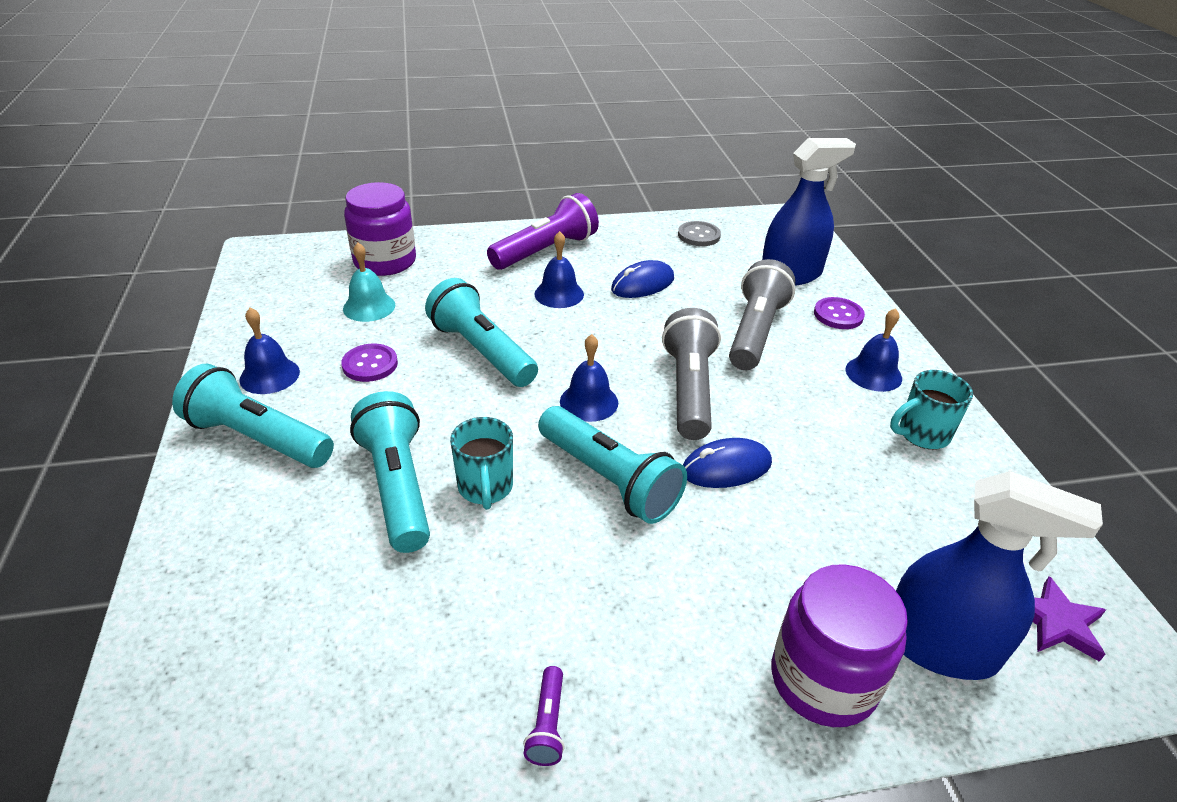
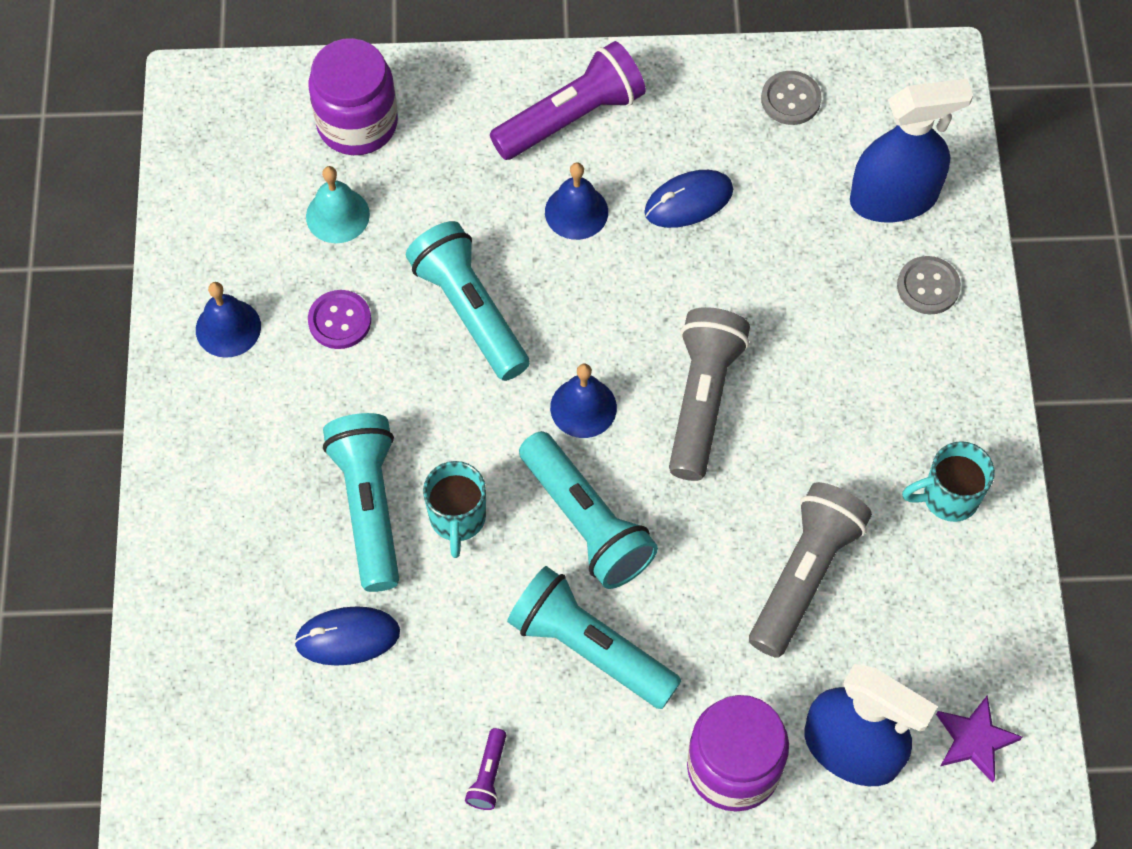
camera: 10 degrees right, 25 degrees up
(258, 438) = (224, 424): turquoise flashlight -> turquoise flashlight (590, 648)
(726, 468) = (713, 520): blue mouse -> blue mouse (347, 637)
(755, 332) = (810, 309): grey flashlight -> grey flashlight (804, 575)
(838, 315) = (928, 286): purple button -> grey button
(873, 373) = (931, 396): blue bell -> none

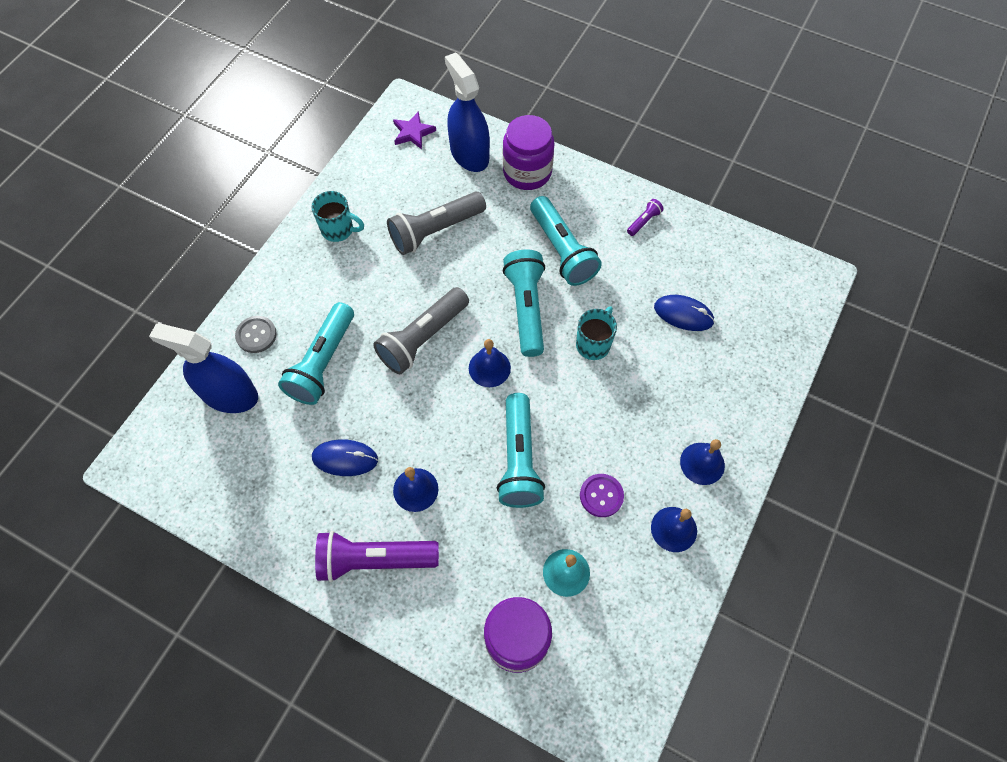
camera: 150 degrees left, 0 degrees up
(225, 428) = (702, 463): none -> blue bell
(369, 507) = (639, 375): turquoise flashlight -> turquoise flashlight (323, 362)
(790, 99) = (232, 493): grey button -> none

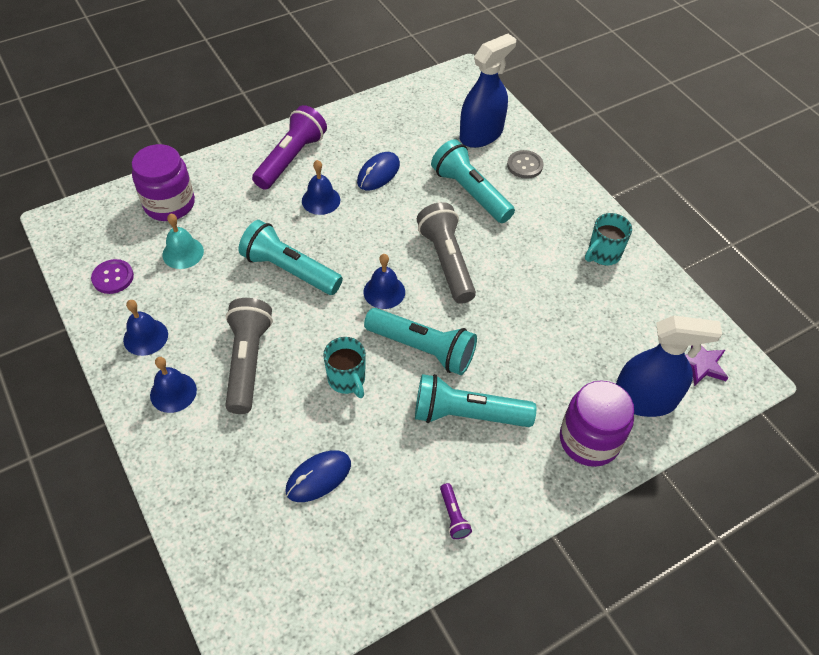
camera: 120 degrees right, 10 degrees down
(435, 230) = (558, 323): grey flashlight -> grey flashlight (248, 362)
(601, 496) = (214, 305): purple button -> purple button (113, 277)

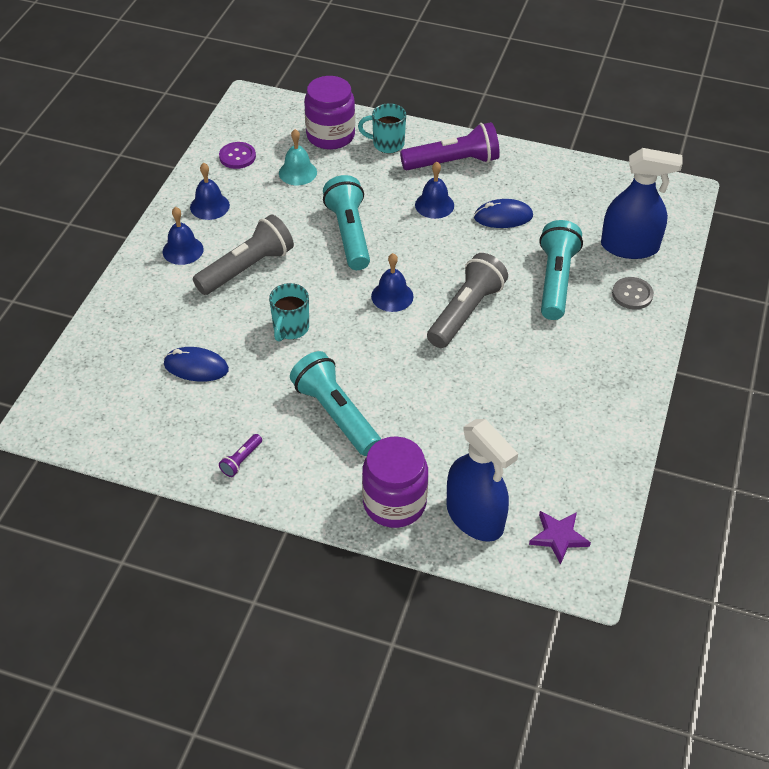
camera: 50 degrees right, 5 degrees down
(422, 349) = (365, 351): turquoise flashlight -> none
(603, 254) = (598, 403): turquoise mug -> turquoise mug (387, 144)

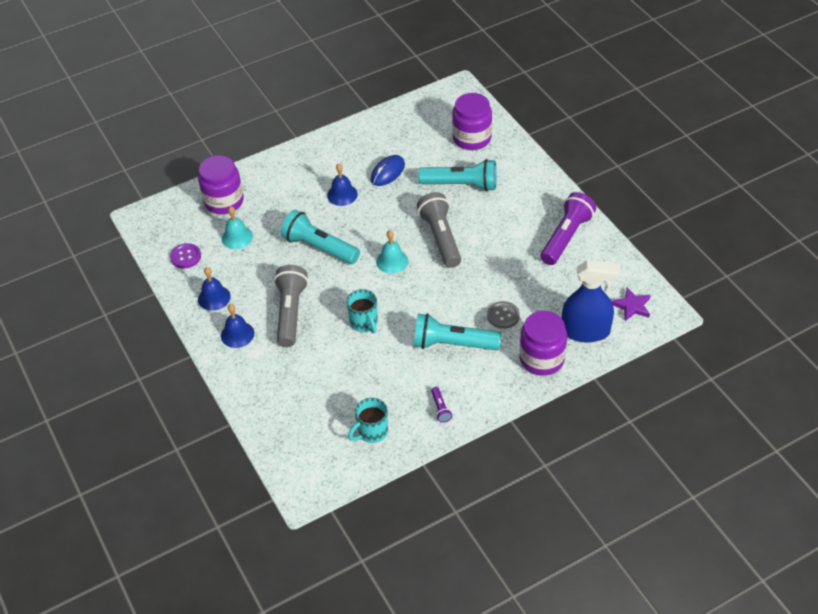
camera: 45 degrees left, 0 degrees up
(196, 367) = (344, 386): blue mouse -> none
(387, 144) = (265, 181): turquoise mug -> turquoise mug (372, 432)
(392, 296) = (392, 261): blue bell -> turquoise bell
(453, 162) = (317, 163): purple flashlight -> purple flashlight (566, 237)
(555, 281) = (461, 185): turquoise flashlight -> turquoise flashlight turned 135 degrees clockwise
(629, 247) = (472, 138): blue spray bottle -> purple jar
(632, 294) = (506, 162): grey button -> grey button (503, 316)

